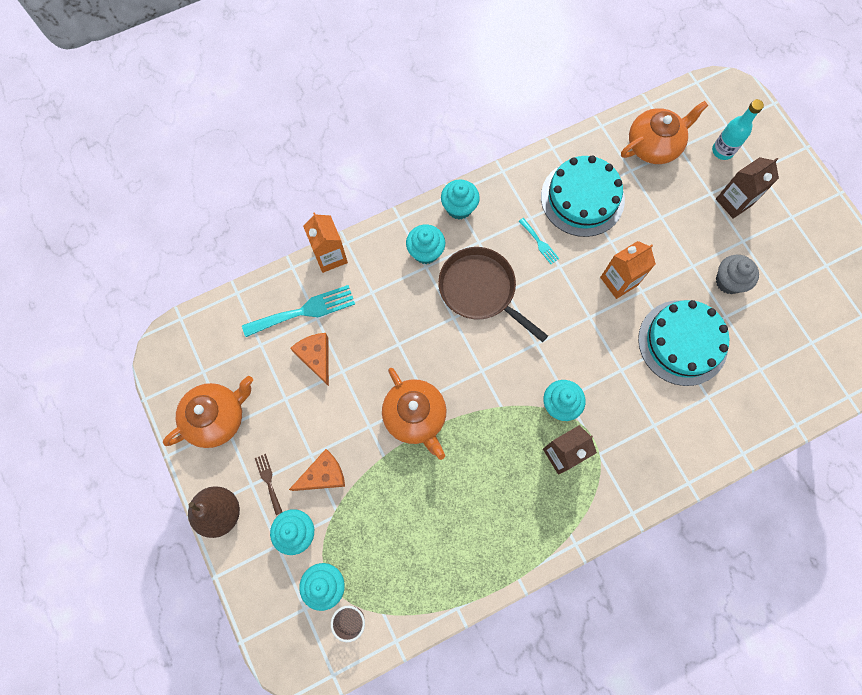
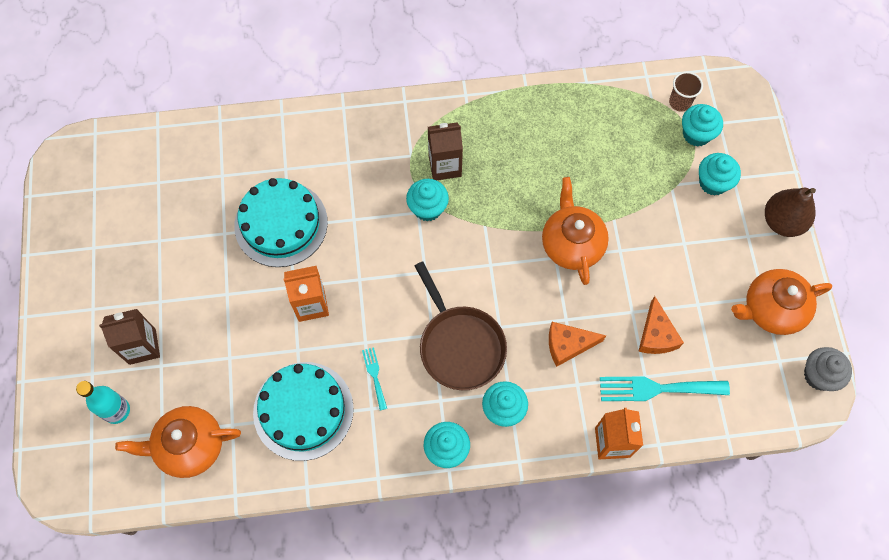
camera: 160 degrees left, 5 degrees down
(268, 481) = (730, 233): brown fork -> none
(323, 475) = (676, 222): orange cheese -> orange cheese (568, 345)
(728, 281) = (200, 265): grey cupcake -> grey cupcake (819, 375)

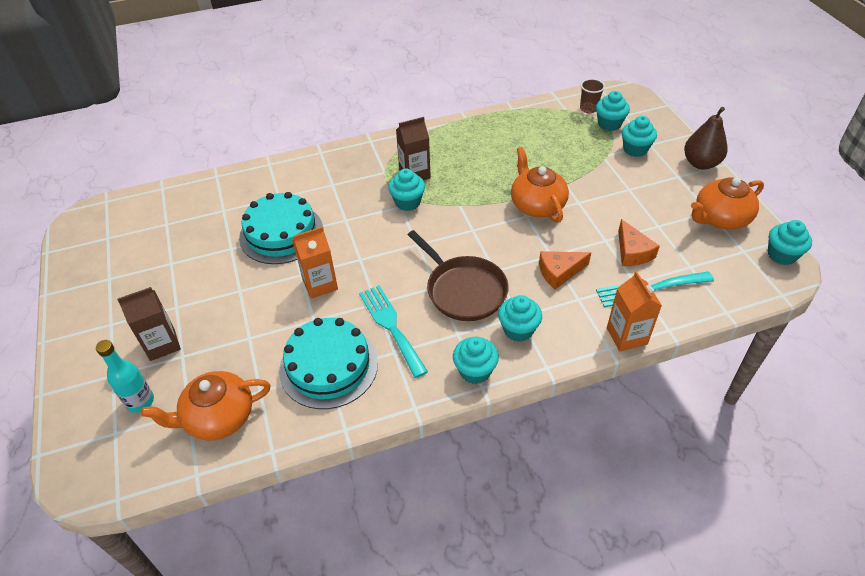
camera: 10 degrees left, 20 degrees down
(374, 375) = (391, 326): turquoise fork -> turquoise fork, size x1.96
(819, 375) = (781, 255): grey cupcake -> turquoise cupcake

